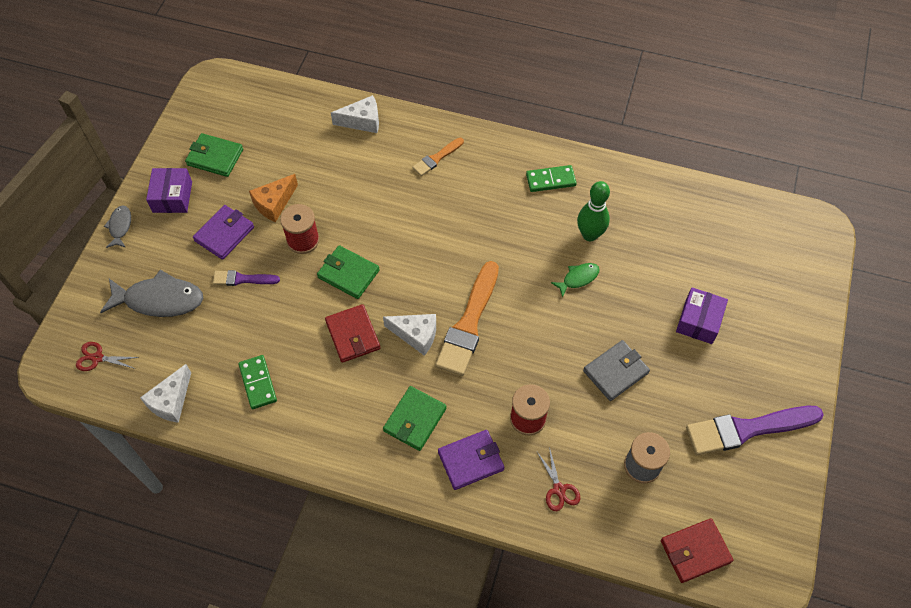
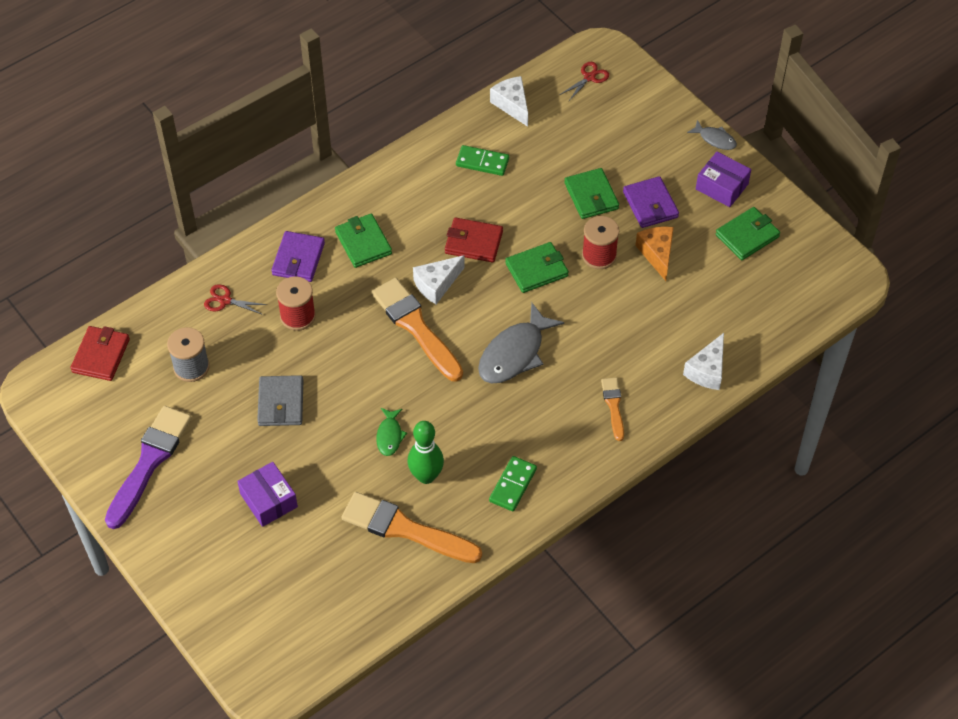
camera: 125 degrees right, 5 degrees down
(159, 300) = (615, 135): grey fish -> grey fish (514, 353)
(242, 279) = (591, 196): purple brush -> green wallet
(640, 221) = (405, 529): none -> orange brush

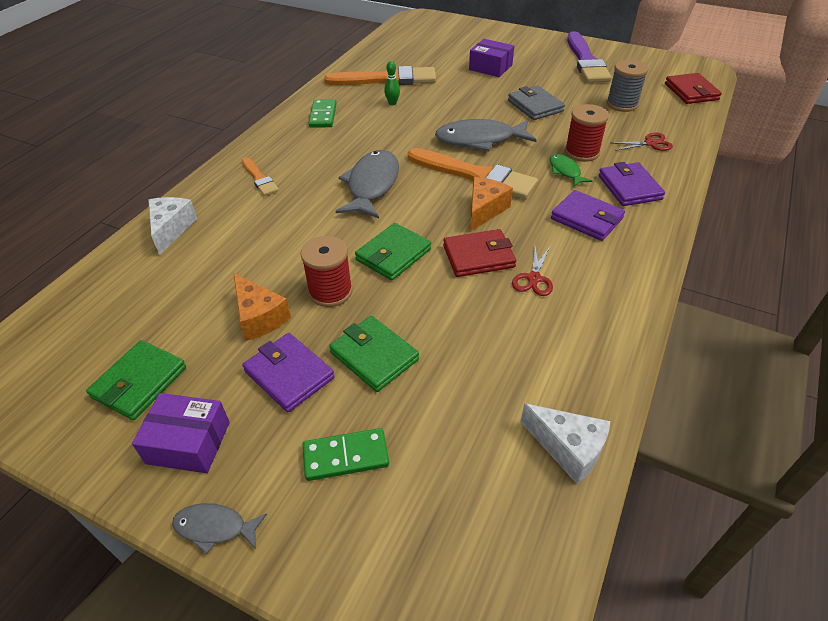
camera: 155 degrees right, 10 degrees down
(363, 243) = (586, 219): green wallet -> purple wallet
(377, 374) = (480, 140): none -> grey fish
(389, 435) = (437, 113): green fish -> green fish (565, 171)
(426, 476) = (392, 103): green bowling pin -> green bowling pin, size x0.53
(436, 284) = (485, 210): white cheese -> orange cheese
(482, 162) = (540, 345): green domino -> green domino (345, 456)
(589, 77) = (484, 564): red scissors -> red scissors (533, 278)

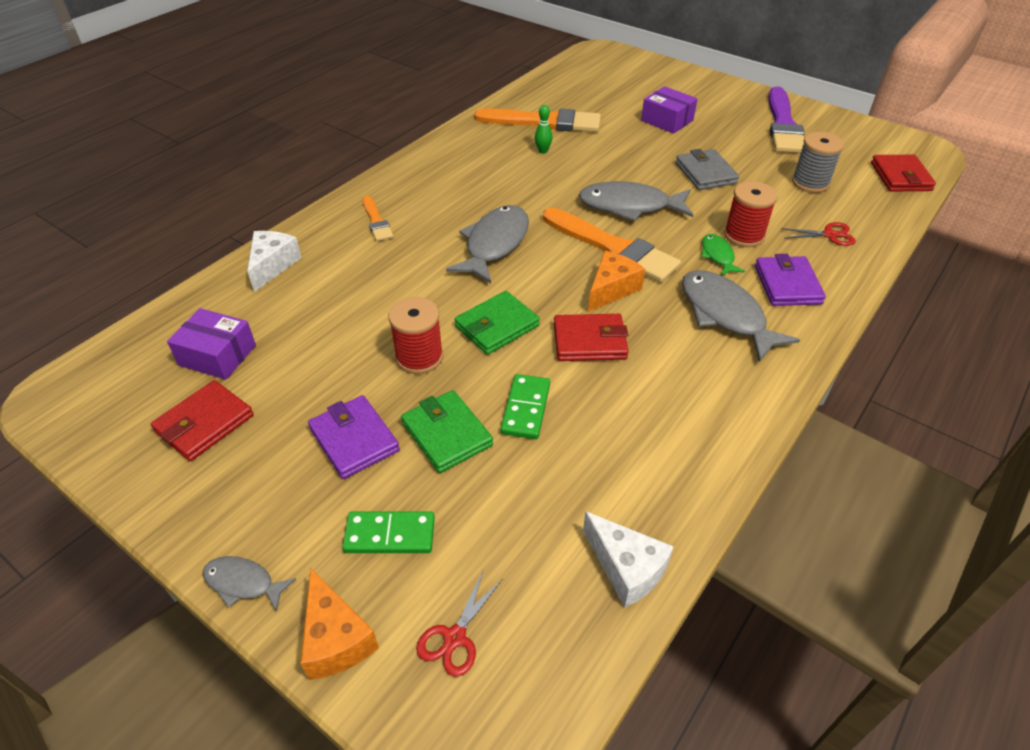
camera: 10 degrees right, 0 degrees up
(139, 382) = (204, 423): green wallet -> red wallet
(188, 443) = (237, 493): purple box -> purple box (217, 355)
(259, 317) = (339, 374): orange cheese -> orange cheese (335, 638)
(323, 115) = (462, 157): green domino -> green domino (525, 408)
(533, 278) = (644, 375): red scissors -> red scissors (455, 637)
(586, 219) = (725, 315): purple wallet -> grey fish

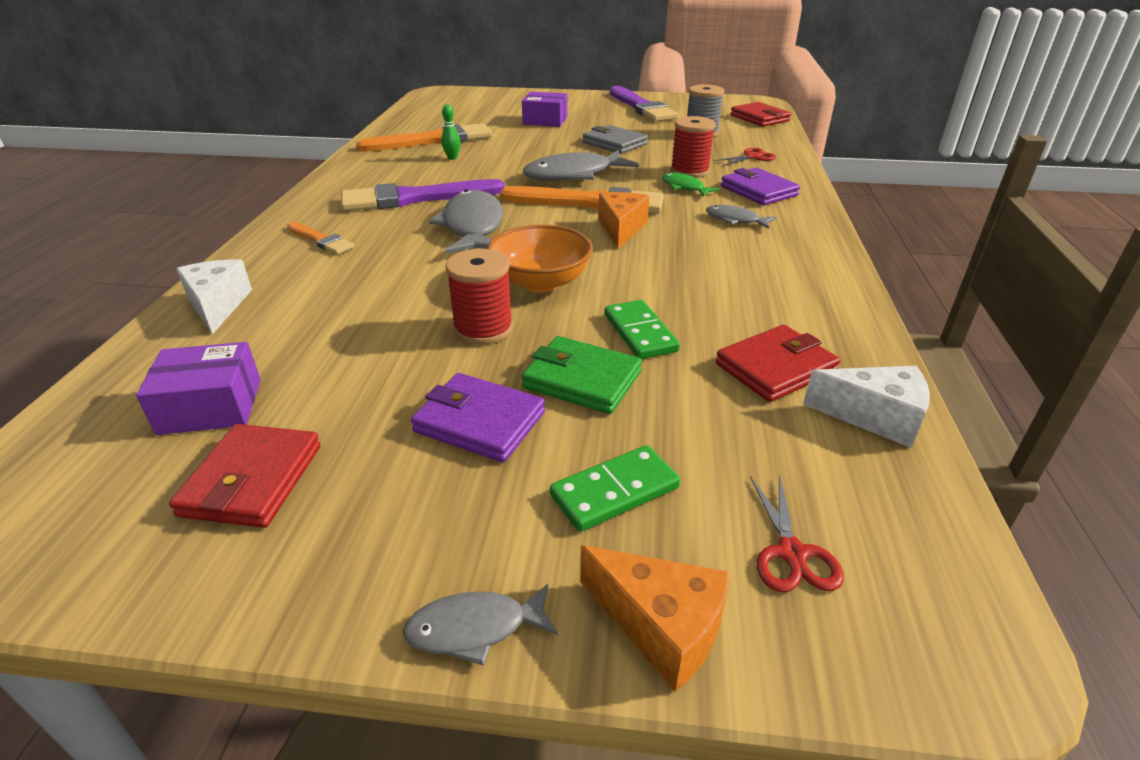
camera: 30 degrees left, 10 degrees down
(475, 194) = (415, 198): none -> purple brush
(497, 326) = (541, 282): green wallet -> orange bowl
(589, 341) = (643, 267): red wallet -> red wallet (775, 368)
(725, 315) = (735, 220): grey fish -> grey fish, size x0.52

